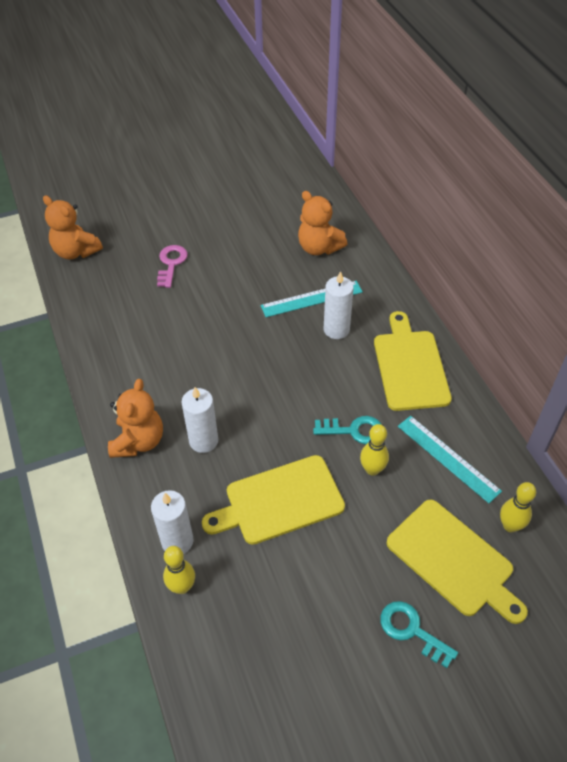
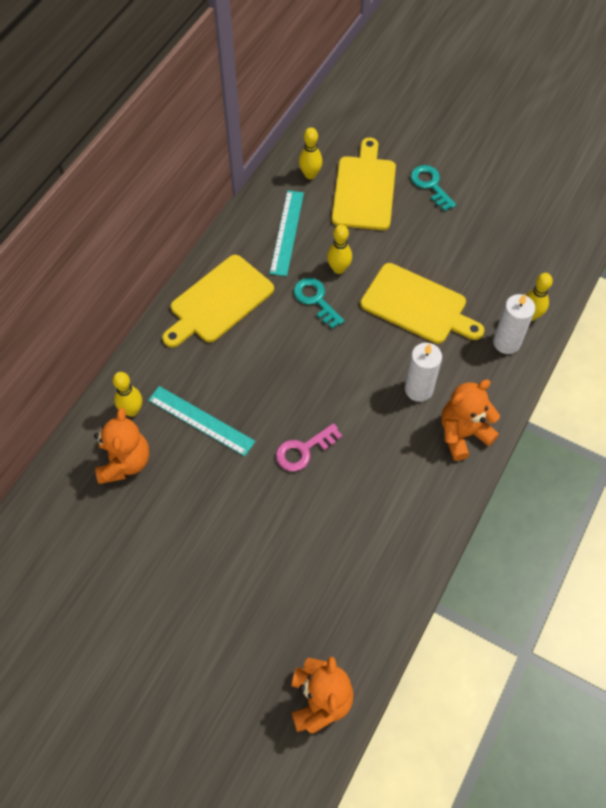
camera: 130 degrees left, 10 degrees up
(171, 263) = (256, 582): pink key -> pink key (303, 450)
(336, 329) = (222, 377): white candle -> none
(356, 269) = (132, 410): none -> yellow bowling pin
(412, 630) = (430, 185): turquoise key -> turquoise key turned 150 degrees clockwise

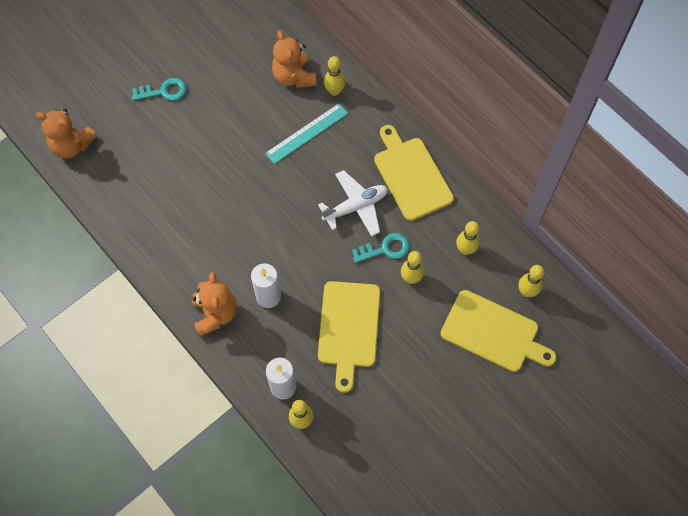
camera: 110 degrees right, 5 degrees up
(124, 462) = (294, 77): orange teddy bear -> orange teddy bear turned 45 degrees clockwise
(277, 341) = (355, 207): none -> white plane
(287, 232) = (465, 250): turquoise ruler -> yellow bowling pin
(303, 450) = (252, 194): pink key -> none
(417, 305) = (349, 328): yellow cutting board -> yellow cutting board turned 45 degrees counterclockwise
(430, 185) = (479, 396): turquoise key -> turquoise key (164, 91)

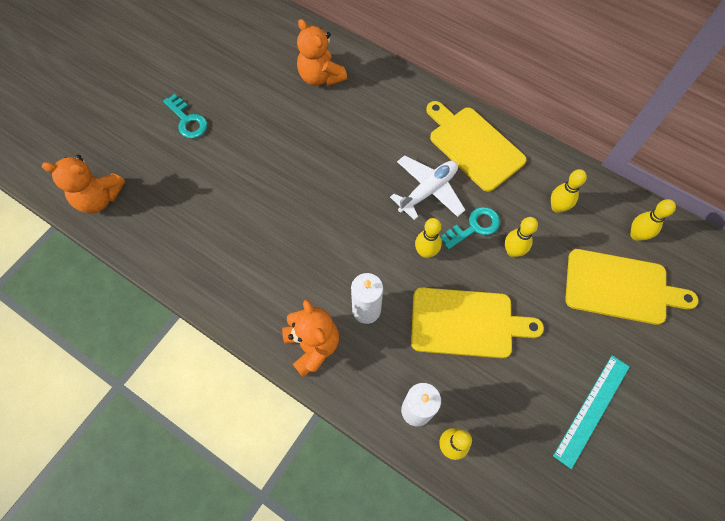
camera: 15 degrees left, 0 degrees up
(164, 91) = (187, 120): turquoise key -> turquoise key turned 75 degrees clockwise
(307, 133) = (352, 128): turquoise ruler -> turquoise ruler (591, 410)
(334, 91) = (366, 81): yellow bowling pin -> yellow bowling pin (426, 252)
(349, 328) = (466, 323): yellow cutting board -> yellow cutting board turned 75 degrees counterclockwise

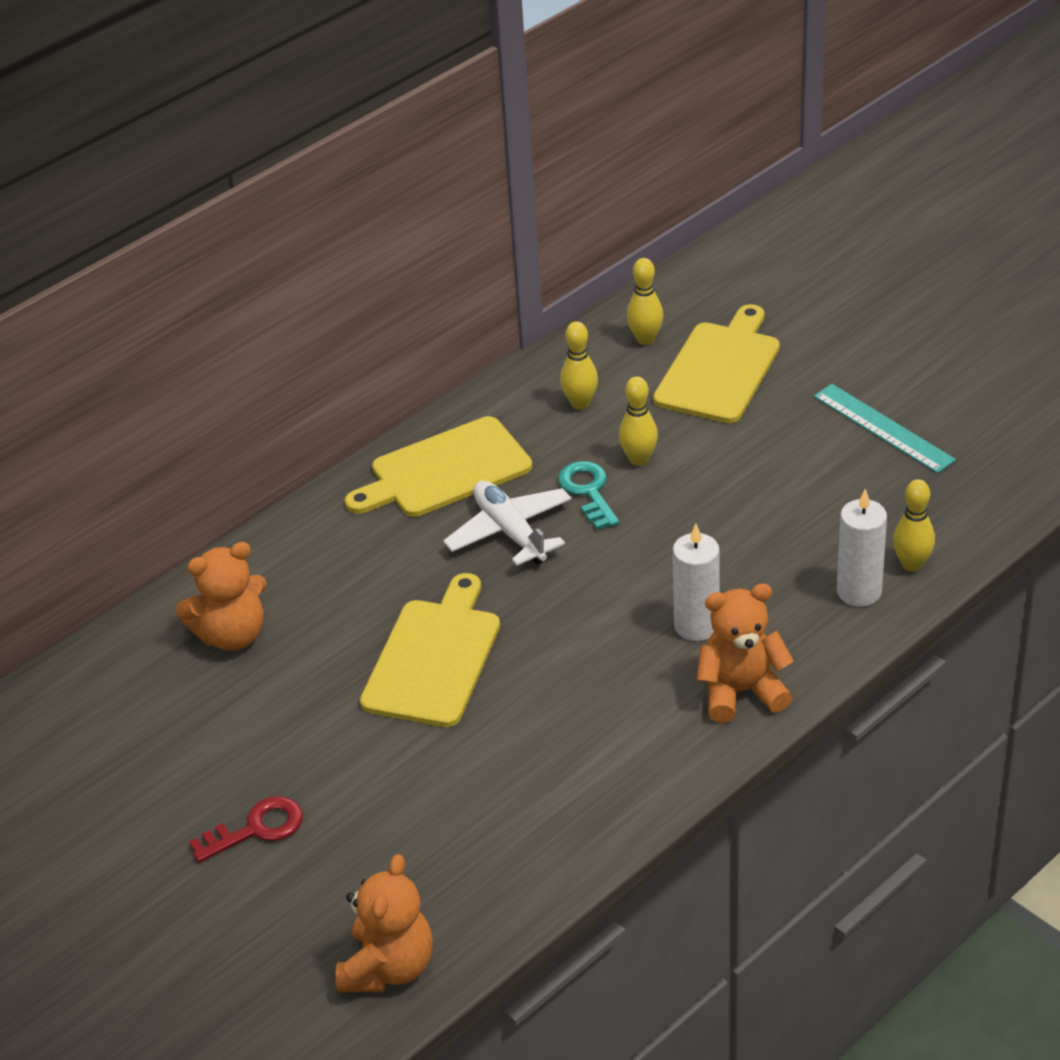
camera: 75 degrees left, 25 degrees down
(187, 120) = (256, 829): turquoise key -> red key
(426, 252) = (616, 549): yellow bowling pin -> none
(466, 323) = (739, 523): yellow cutting board -> yellow cutting board (434, 658)

